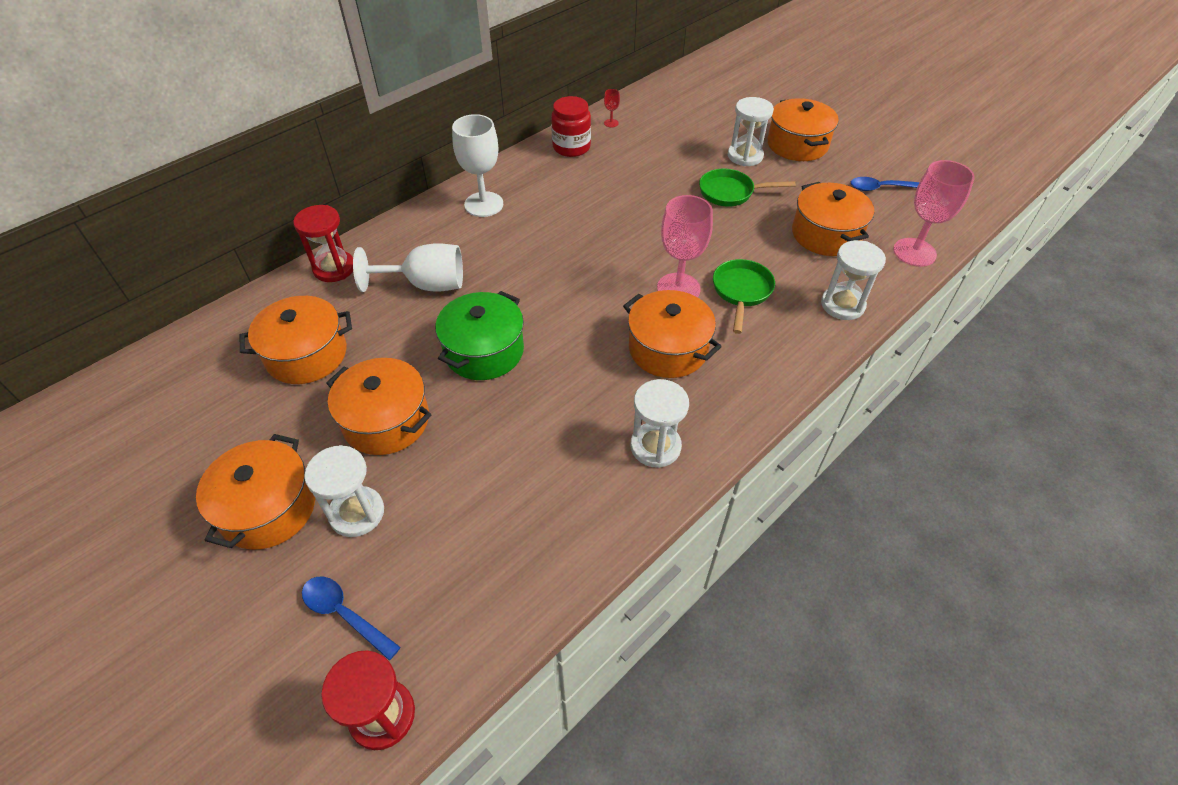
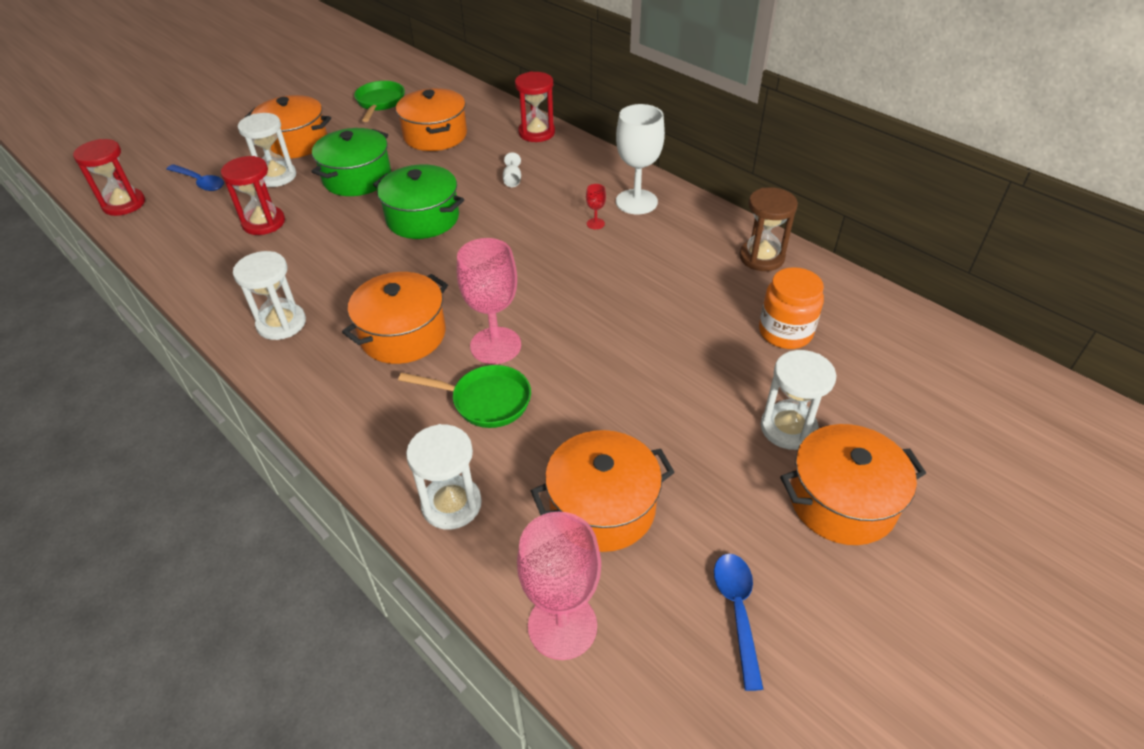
camera: 90 degrees right, 5 degrees down
(345, 614) = (200, 182): blue spoon -> blue spoon turned 90 degrees clockwise
(386, 421) = (357, 178): orange pot -> green pot
(426, 285) = (512, 180): white goblet -> white goblet, size x0.42
(467, 504) = (264, 223): none -> red hourglass
(571, 147) = (761, 257): red jar -> brown hourglass
(611, 123) = (830, 290): red goblet -> red goblet (595, 223)
(656, 146) = (785, 332): none -> orange jar
(730, 193) = (690, 404): green pan -> green pan (380, 103)

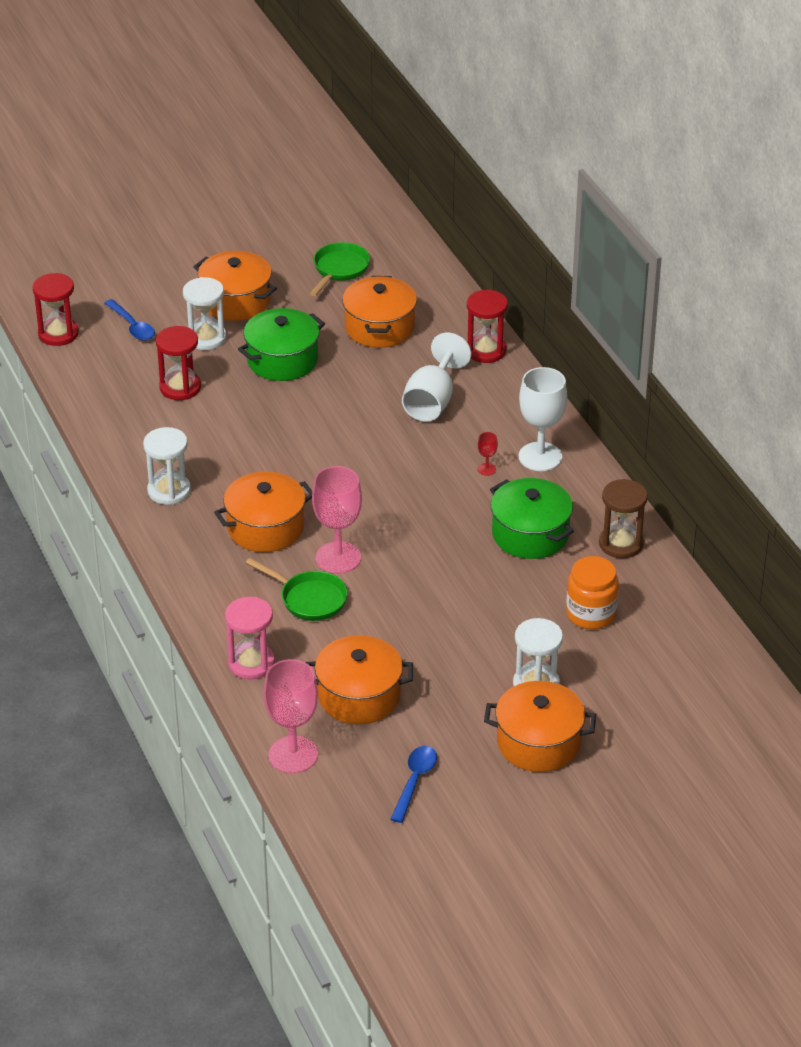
camera: 20 degrees right, 5 degrees down
(423, 218) = (327, 421): green pot -> green pot (530, 534)
(451, 504) = (251, 663): white hourglass -> pink hourglass
(512, 180) = (432, 401): white goblet -> white goblet, size x2.37

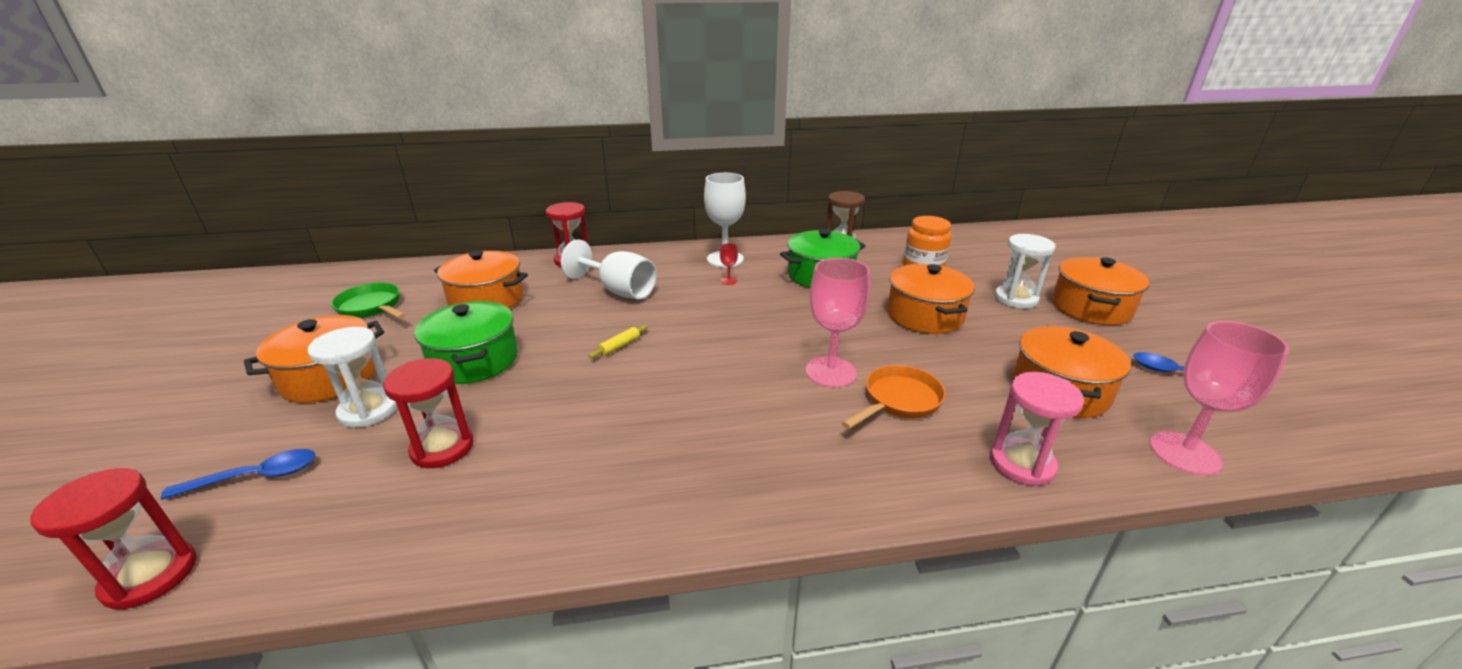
camera: 75 degrees left, 10 degrees down
(169, 491) = (652, 492): white hourglass -> none
(265, 528) = (764, 415): orange pot -> orange pot (925, 315)
(309, 599) = (898, 401): green pan -> orange pan
(333, 429) = (619, 346): none -> yellow rolling pin

